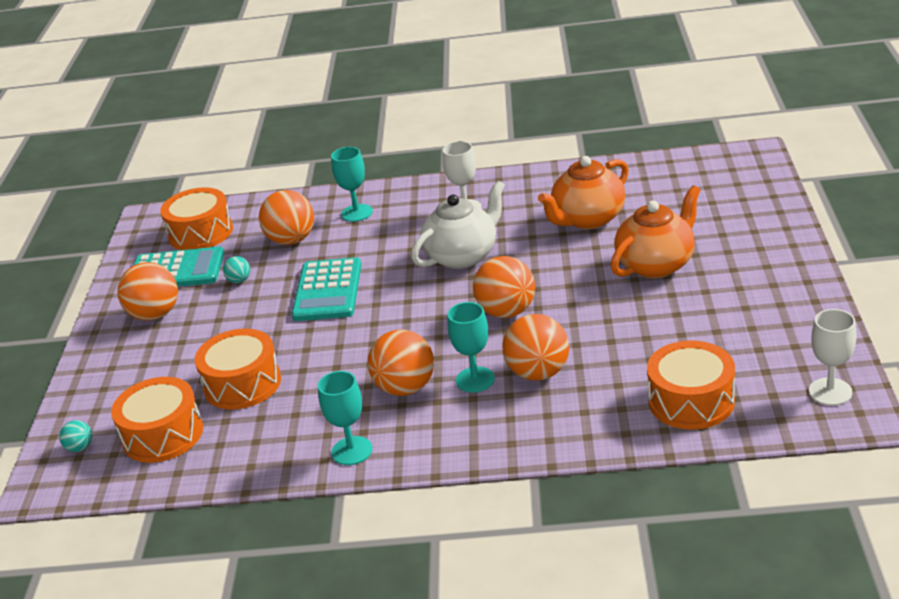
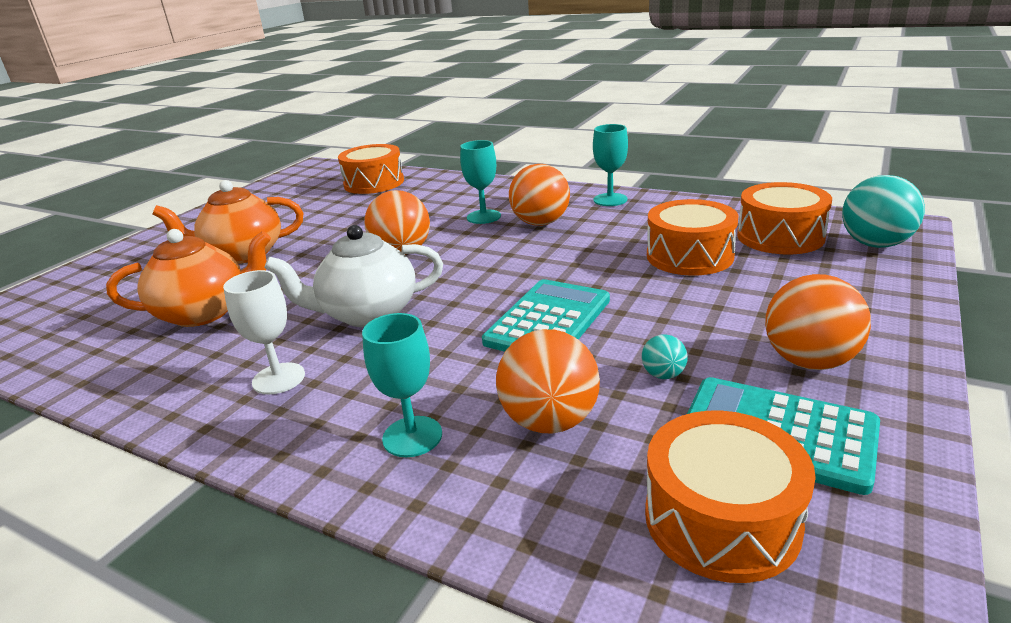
camera: 155 degrees left, 5 degrees down
(80, 447) = (875, 244): turquoise ball -> turquoise ball, size x2.10
(538, 373) = (436, 211): orange ball -> none
(830, 392) = (304, 174): white goblet -> none

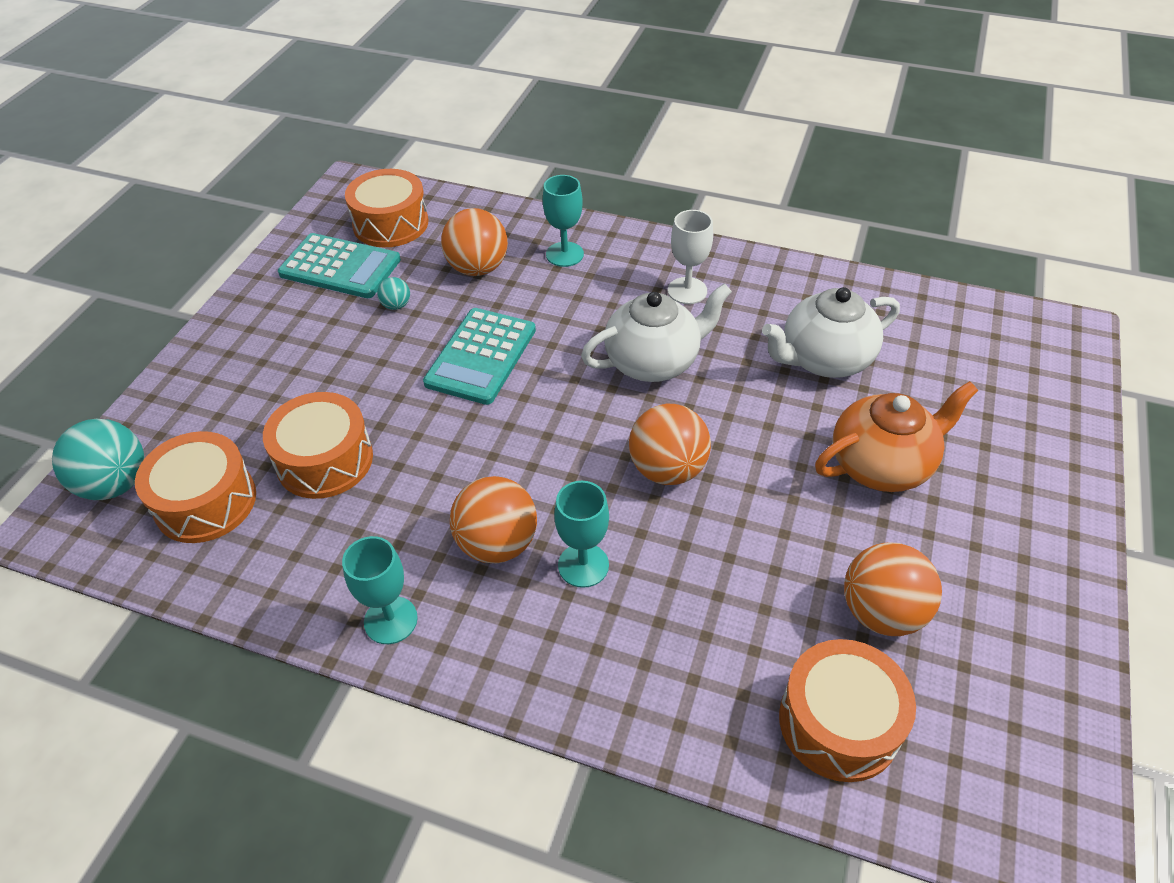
camera: 170 degrees right, 20 degrees up
(205, 312) = (824, 359): orange teapot -> white teapot
(809, 361) = (288, 321): orange ball -> orange ball (881, 612)

